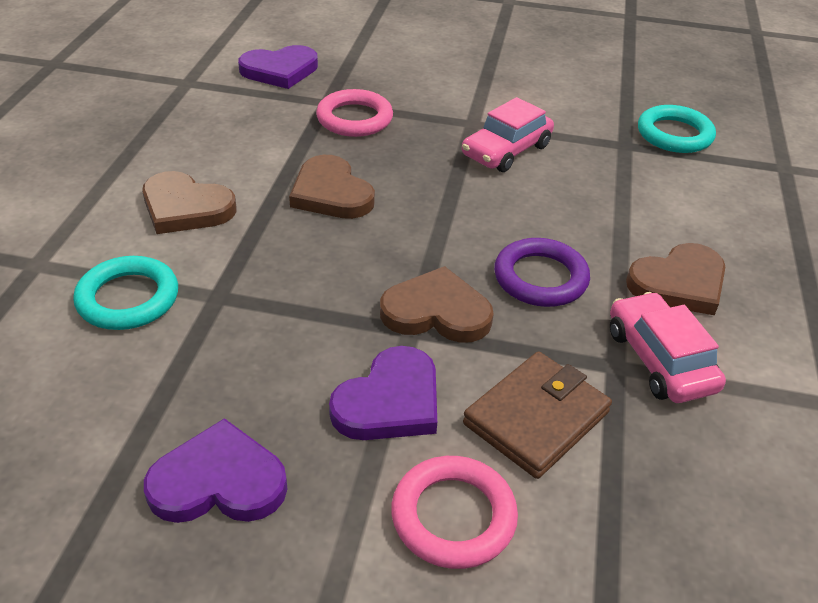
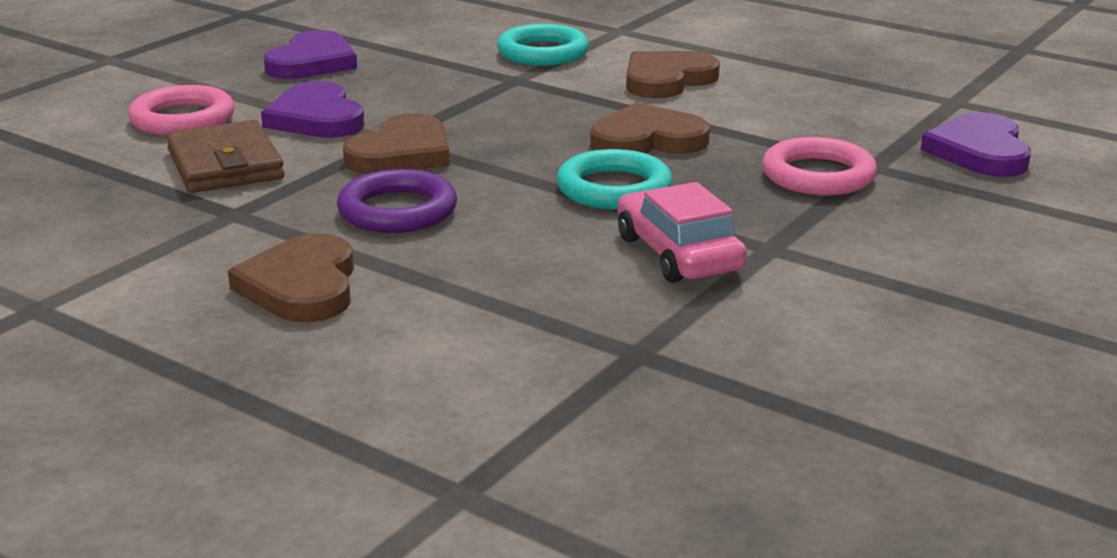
camera: 115 degrees right, 15 degrees down
(659, 359) = (213, 236): pink car -> none
(674, 134) = (641, 412): turquoise ring -> turquoise ring (614, 188)

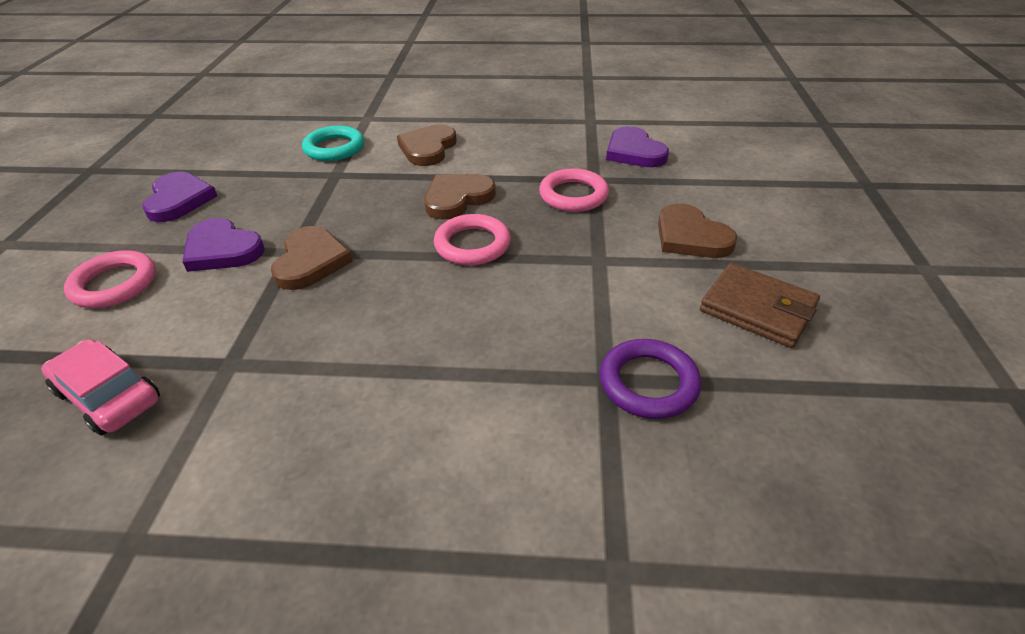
camera: 30 degrees left, 15 degrees up
(225, 164) = (185, 317): brown wallet -> brown wallet (757, 309)
(301, 286) = (339, 416): brown heart -> brown heart (691, 237)
(397, 210) = (350, 315): purple ring -> purple ring (648, 383)
(614, 188) = (472, 245): turquoise ring -> pink ring
(678, 254) = (555, 284): pink car -> pink car (108, 396)

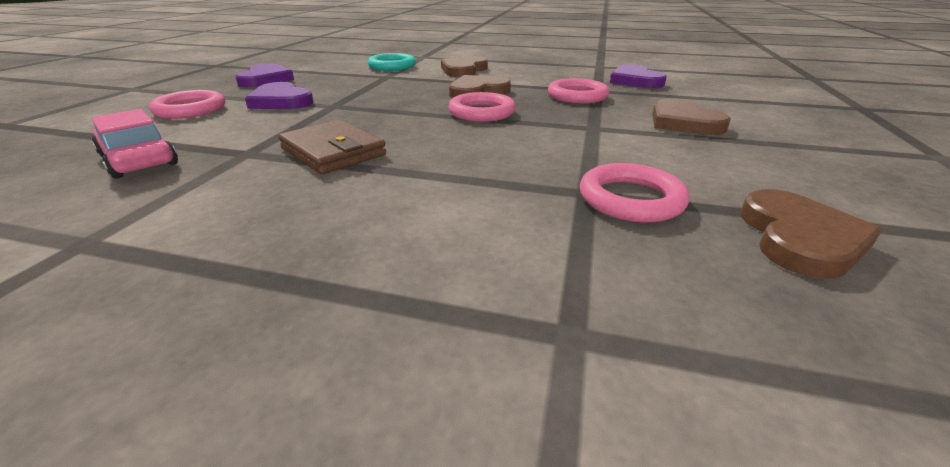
camera: 10 degrees right, 10 degrees down
(311, 261) = (345, 111): brown heart -> brown heart (799, 238)
(648, 383) = (630, 199): purple ring -> pink ring
(757, 309) = (751, 165): brown wallet -> brown wallet (333, 152)

